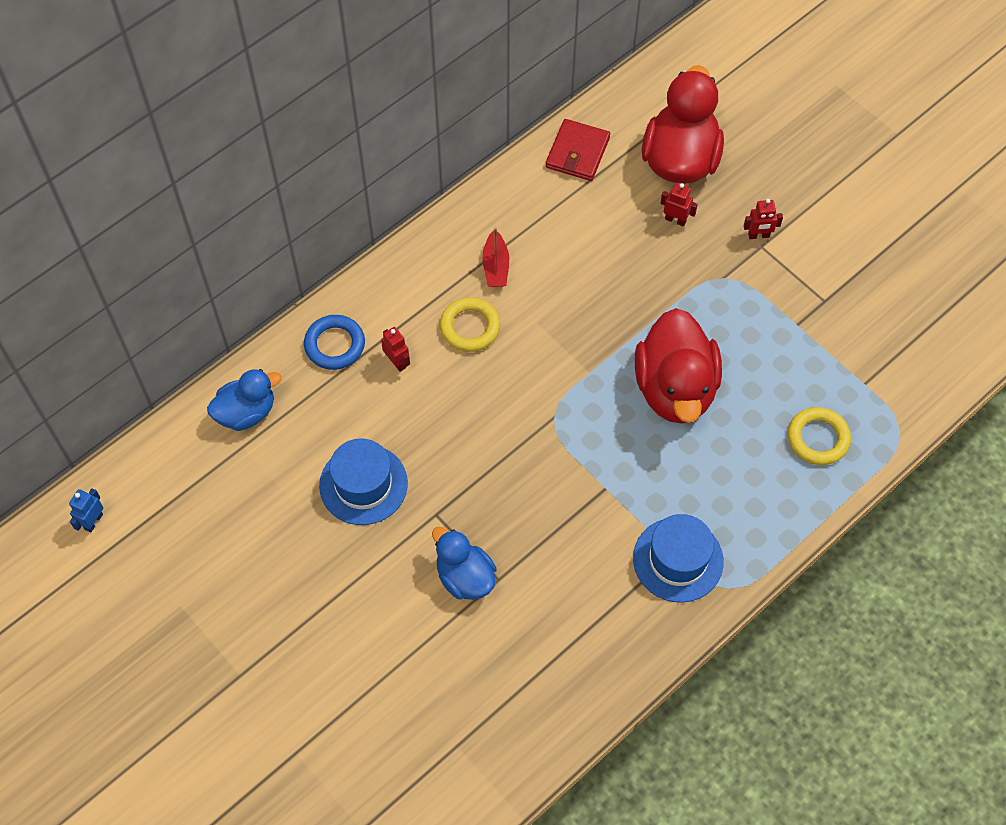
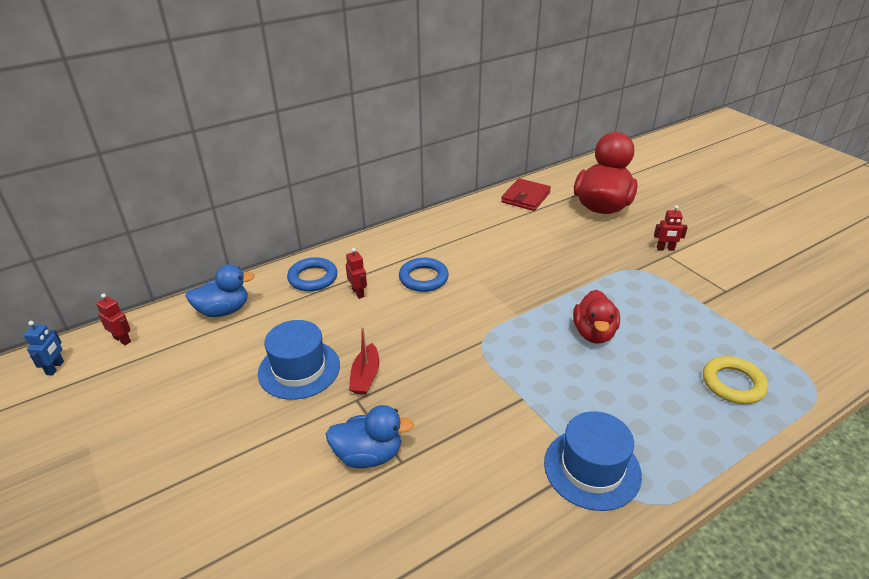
camera: 10 degrees right, 25 degrees down
(93, 521) = (55, 368): blue robot -> blue robot turned 150 degrees clockwise
(465, 577) = (368, 455): blue duck -> blue duck turned 120 degrees clockwise
(470, 327) = (423, 278): yellow ring -> blue ring
(496, 266) = (453, 247): red boat -> red boat (365, 376)
(675, 220) = (597, 235): red robot -> red robot (122, 340)
(675, 388) = (594, 333): red duck -> red duck, size x0.59

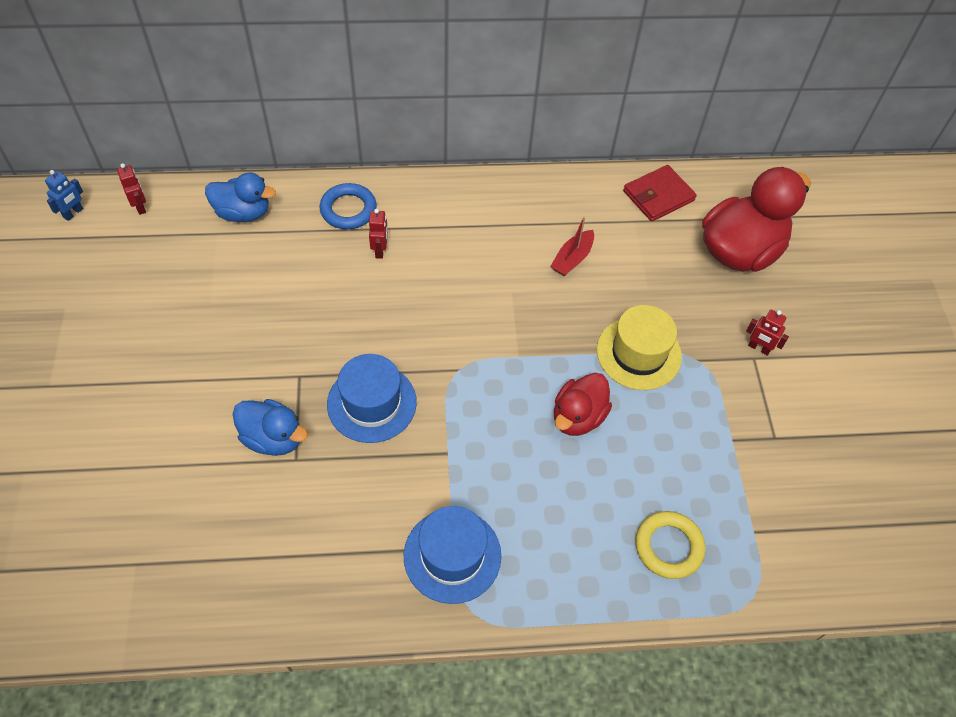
camera: 25 degrees right, 20 degrees up
(299, 369) = (270, 317): blue hat -> blue hat (371, 403)
(365, 376) = (323, 355): red boat -> red boat (572, 259)
(423, 278) = (457, 262): blue ring -> none
(596, 280) = (638, 353): none -> yellow hat

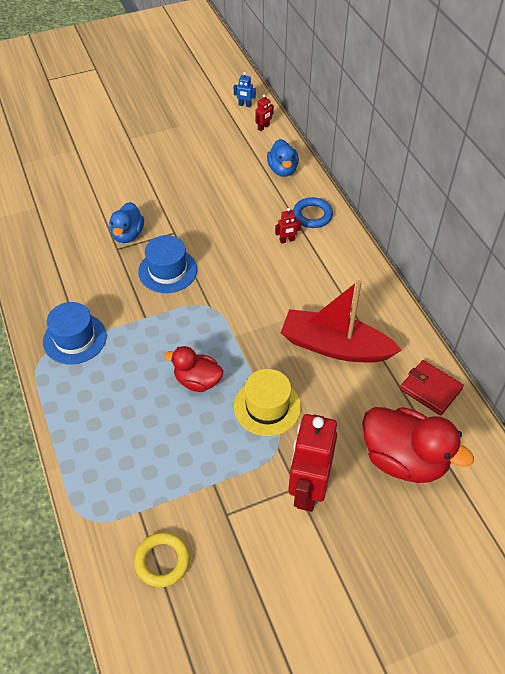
camera: 75 degrees right, 5 degrees down
(572, 259) = (335, 346): red boat -> red boat, size x2.27
(668, 547) = (112, 457): yellow ring -> yellow ring (162, 561)
(758, 348) = (308, 489): red robot -> red robot, size x2.47

